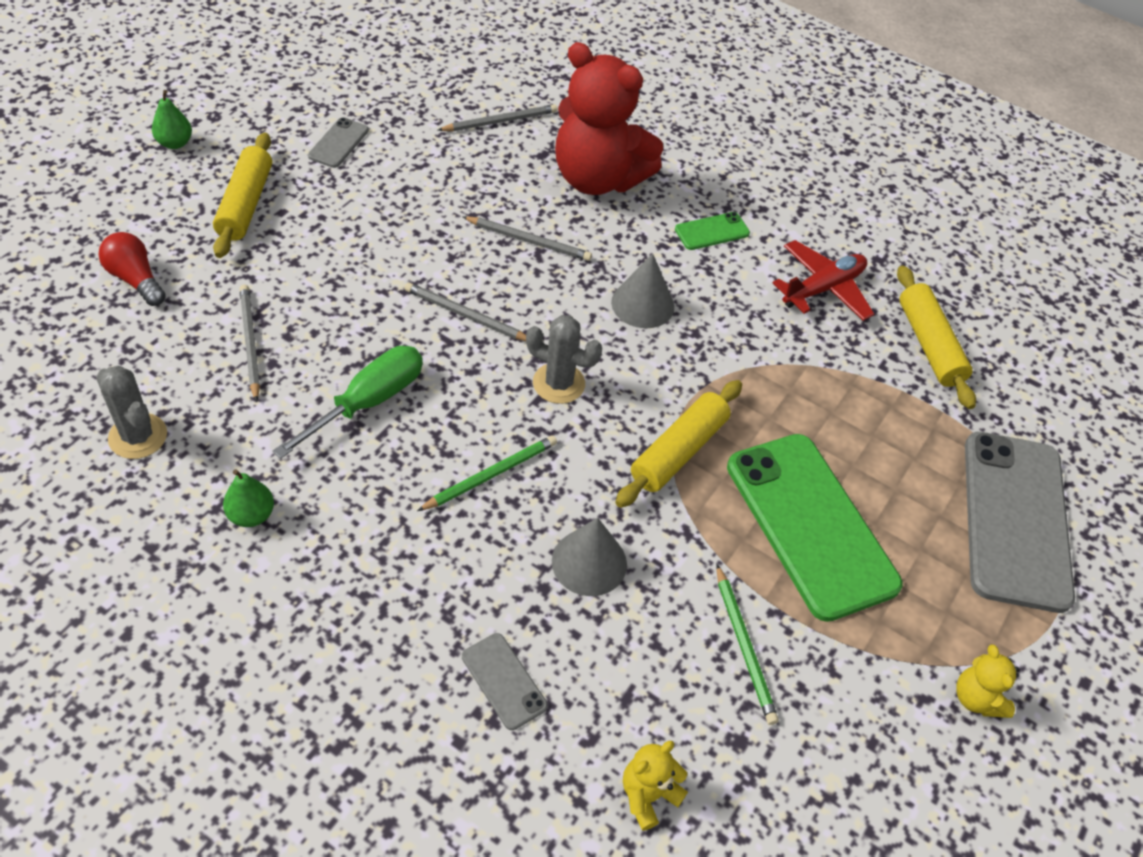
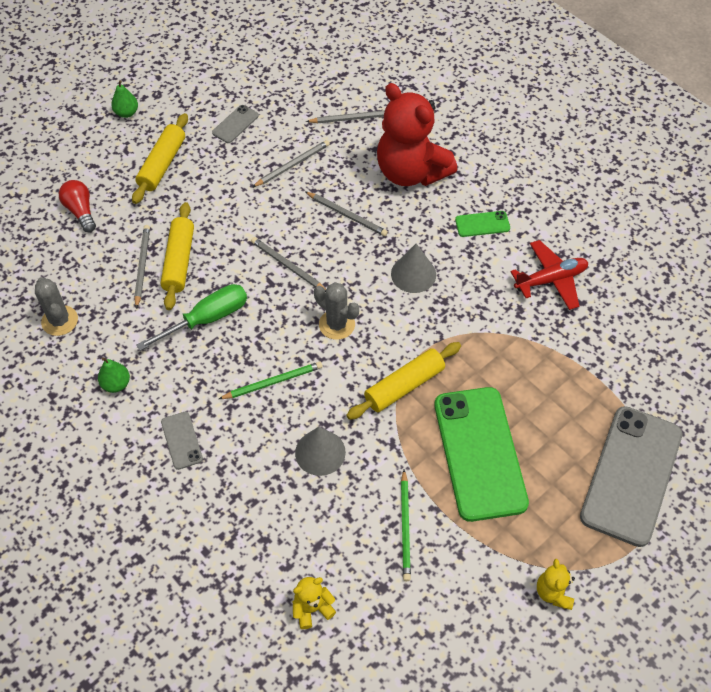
camera: 20 degrees right, 5 degrees up
(433, 186) = (292, 165): none -> grey pencil
(504, 681) = (243, 519): grey phone -> grey phone (181, 440)
(929, 345) = (616, 334): yellow rolling pin -> yellow rolling pin (179, 261)

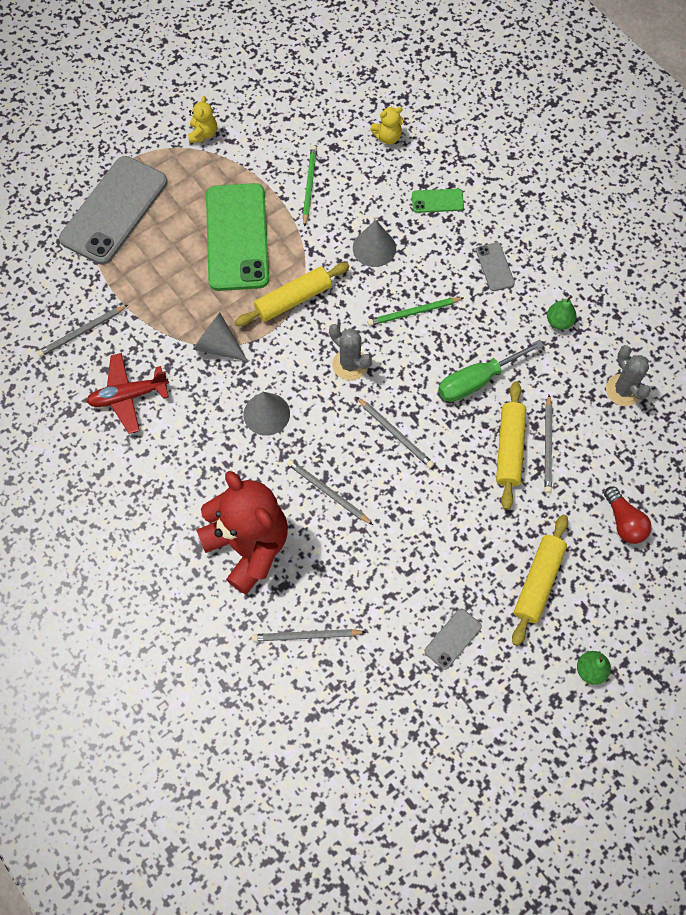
camera: 175 degrees left, 10 degrees up
(292, 165) = (385, 568): grey pencil -> grey pencil (82, 332)
(474, 333) = (218, 345): none -> grey cone
(482, 224) = (182, 468): green phone -> green phone (437, 201)

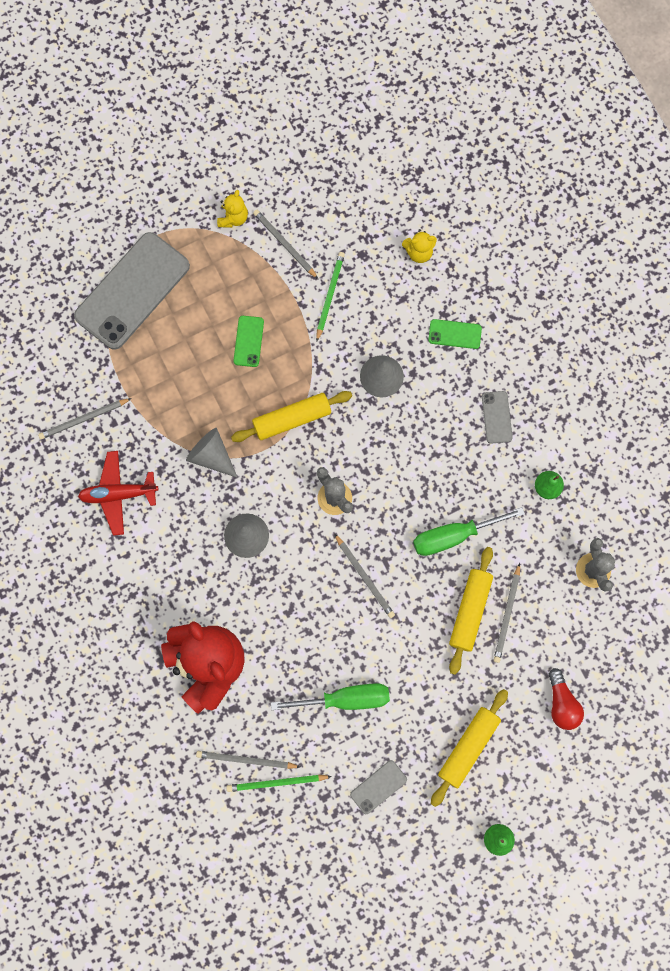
camera: 10 degrees right, 10 degrees up
(237, 237) = (248, 341): green phone -> green phone, size x0.43
(328, 492) = (290, 625): grey pencil -> grey pencil (285, 244)
(399, 555) = (345, 699): none -> green screwdriver
(414, 312) = (407, 453): green pencil -> green pencil (277, 782)

